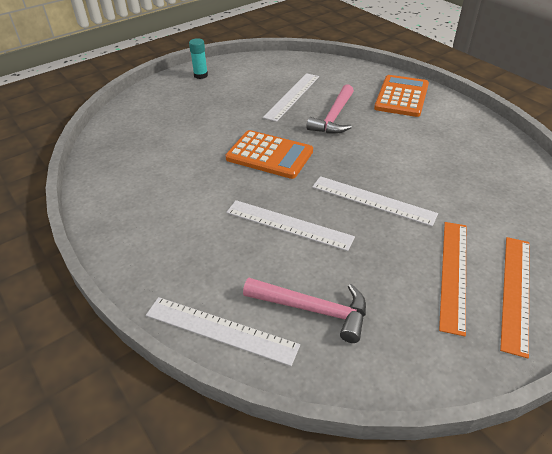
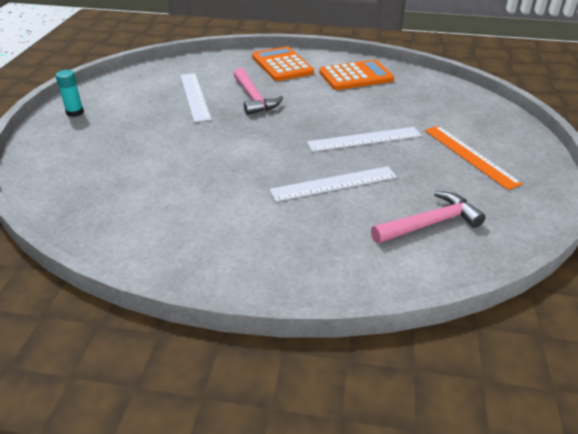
camera: 45 degrees left, 5 degrees down
(220, 330) = (395, 275): white ruler -> none
(269, 155) = (244, 146): orange calculator -> orange calculator (356, 76)
(516, 291) = (510, 147): orange ruler -> none

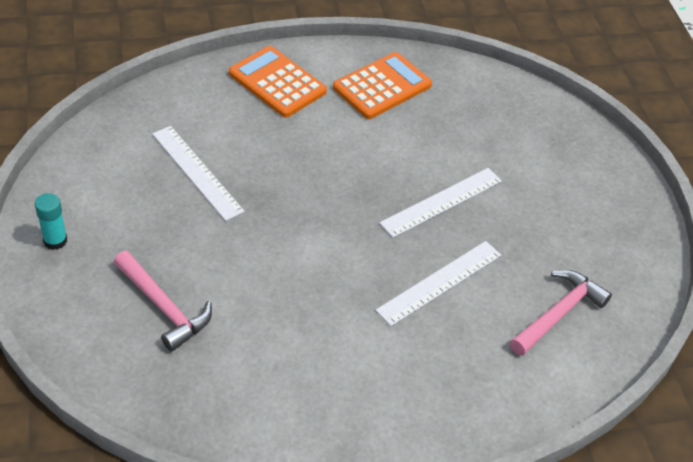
camera: 25 degrees left, 10 degrees up
(253, 98) = (275, 158): pink hammer -> pink hammer (163, 307)
(470, 155) = (563, 201): orange ruler -> none

